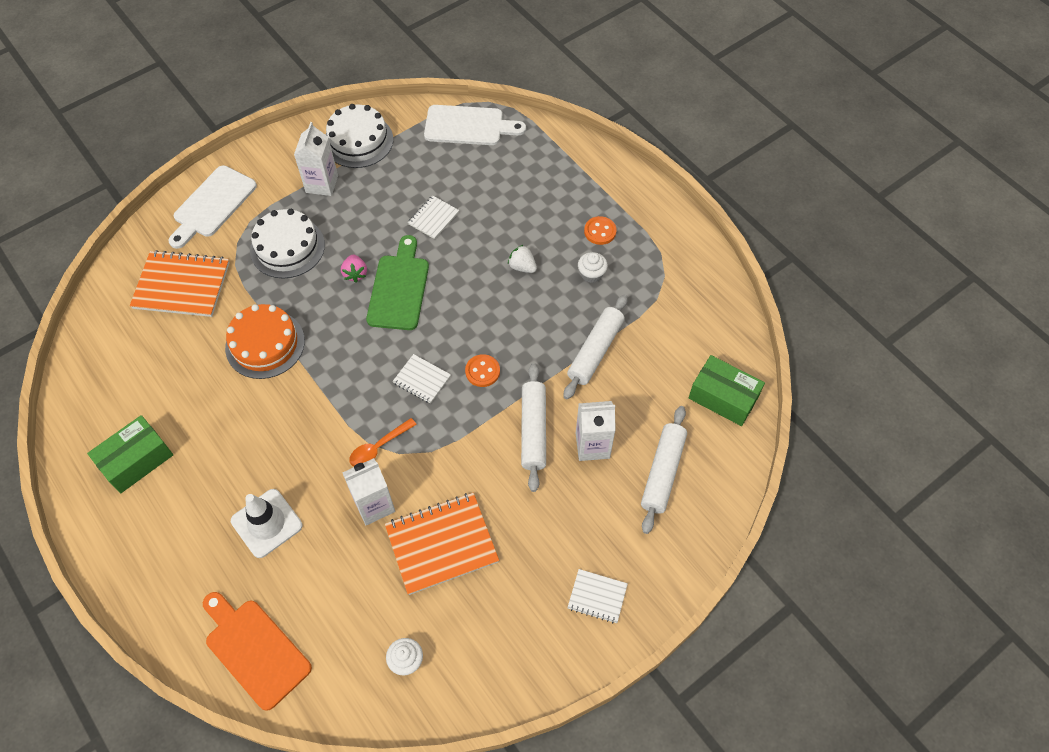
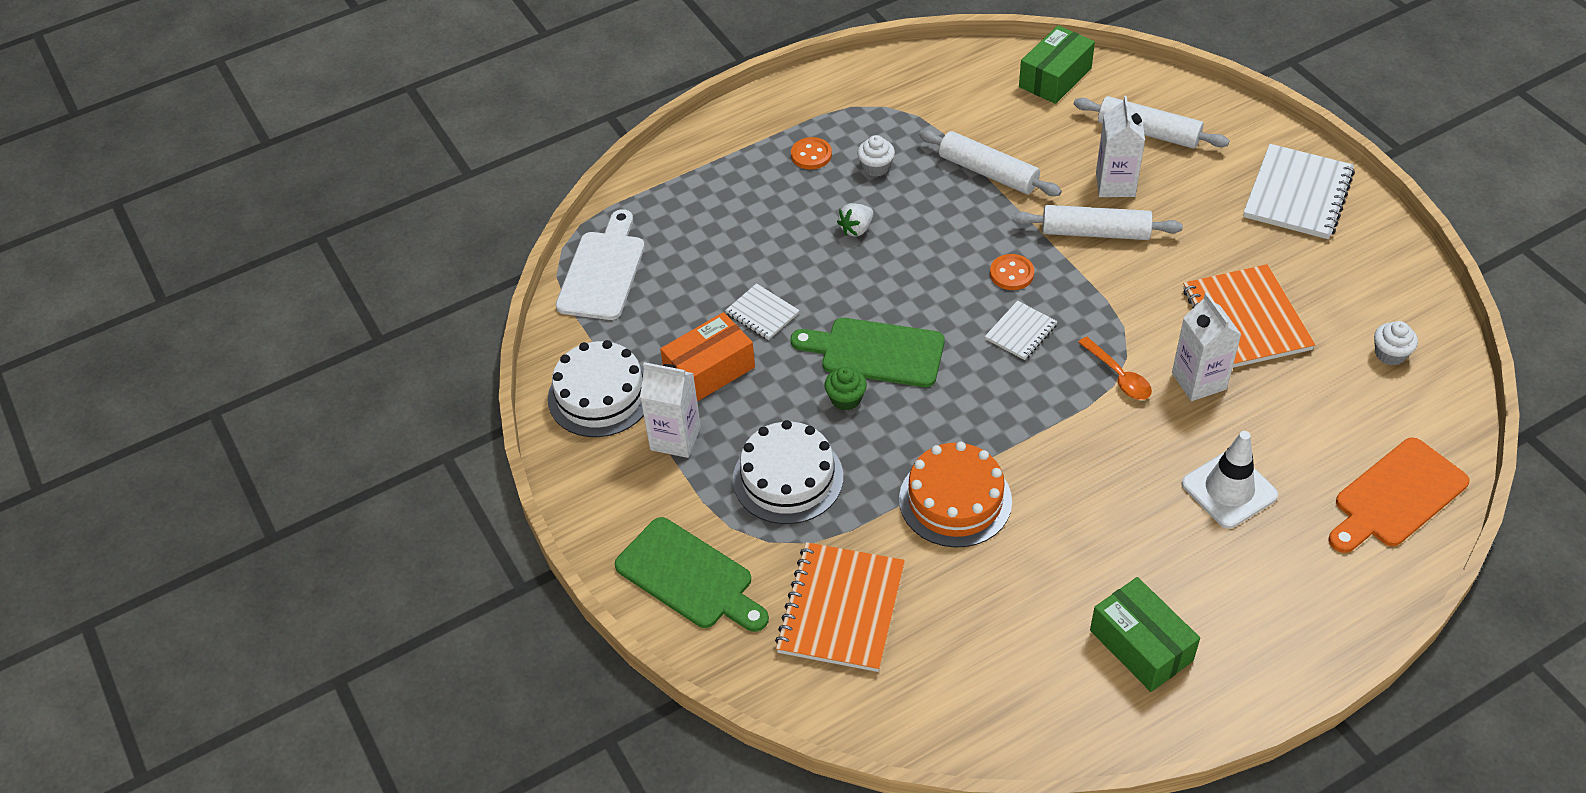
camera: 80 degrees left, 10 degrees down
(212, 205) = (689, 577): white cutting board -> green cutting board
(355, 274) = (846, 399): pink strawberry -> green cupcake
(380, 195) = (709, 370): none -> orange box
(597, 596) = (1298, 194): white notebook -> white notebook, size x1.90

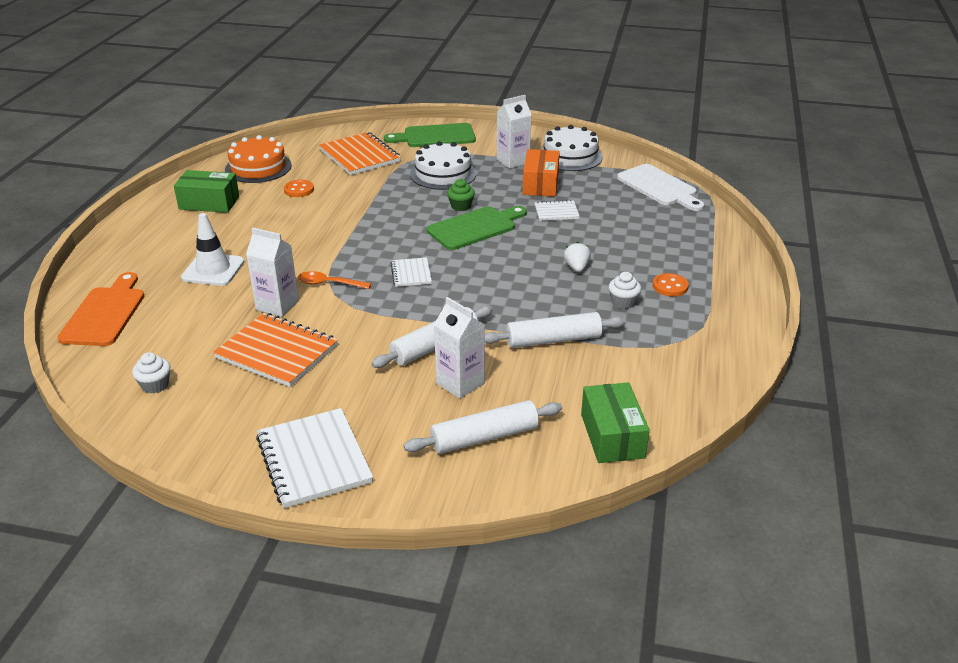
camera: 130 degrees right, 15 degrees down
(955, 500) = (355, 202): orange cake -> orange cake (258, 167)
(1011, 274) = (455, 296): orange button -> orange button (299, 190)

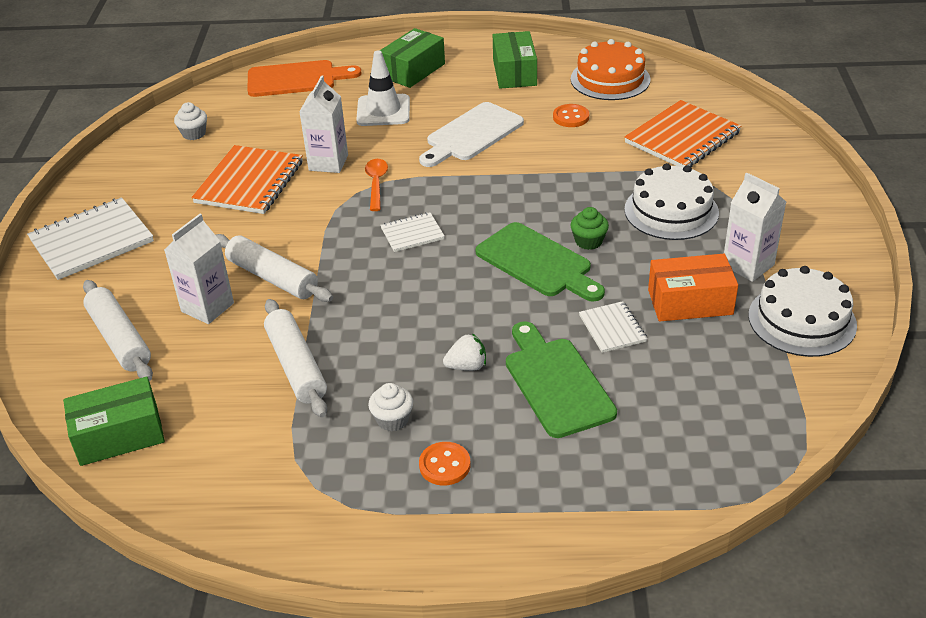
camera: 80 degrees right, 5 degrees up
(156, 248) = (413, 70): none -> green box
(435, 136) = (781, 183): green cutting board -> green cutting board (556, 383)
(659, 187) = (751, 432): white cutting board -> white cutting board (471, 134)

